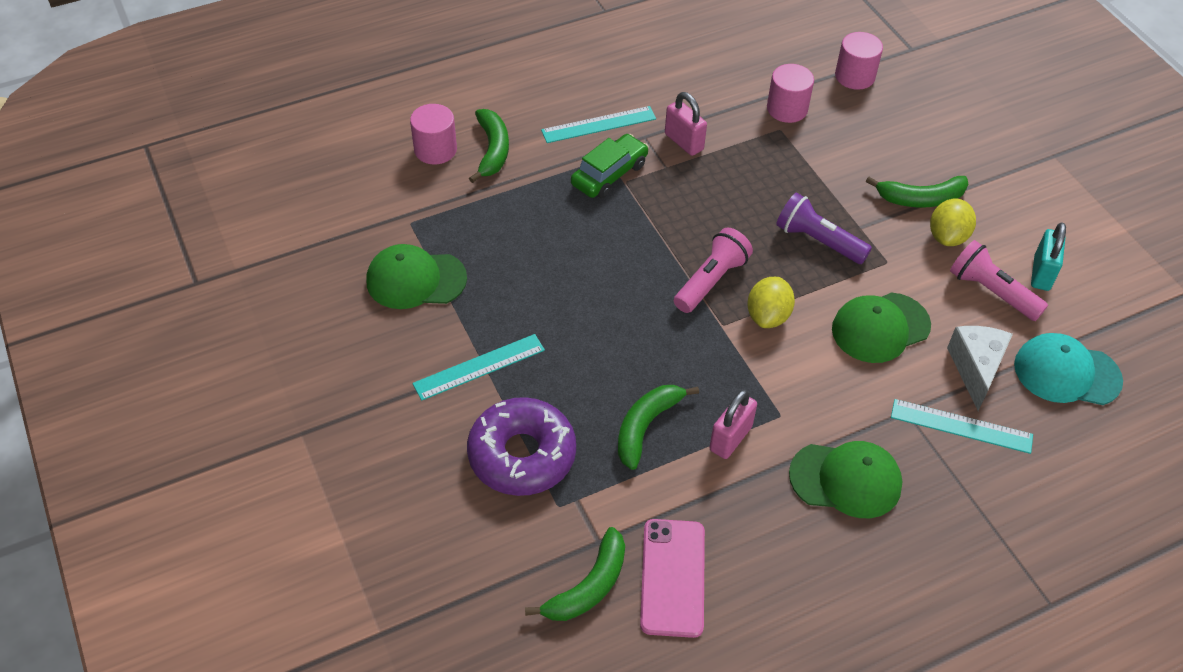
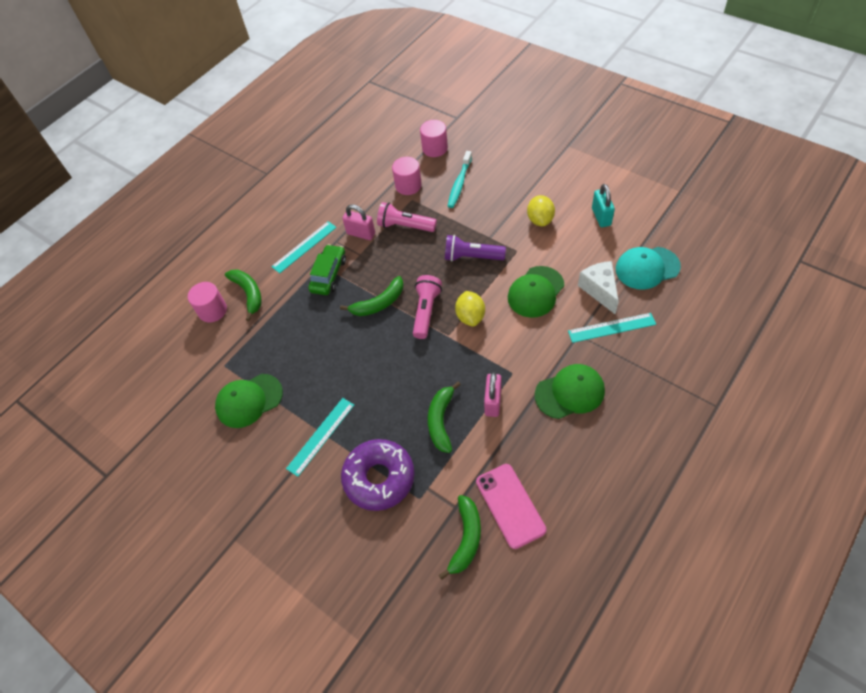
camera: 20 degrees left, 5 degrees up
(860, 138) = (459, 184): none -> turquoise toothbrush
(921, 199) = (513, 204): green banana -> green banana (379, 303)
(991, 292) = (581, 241): pink flashlight -> pink flashlight (405, 226)

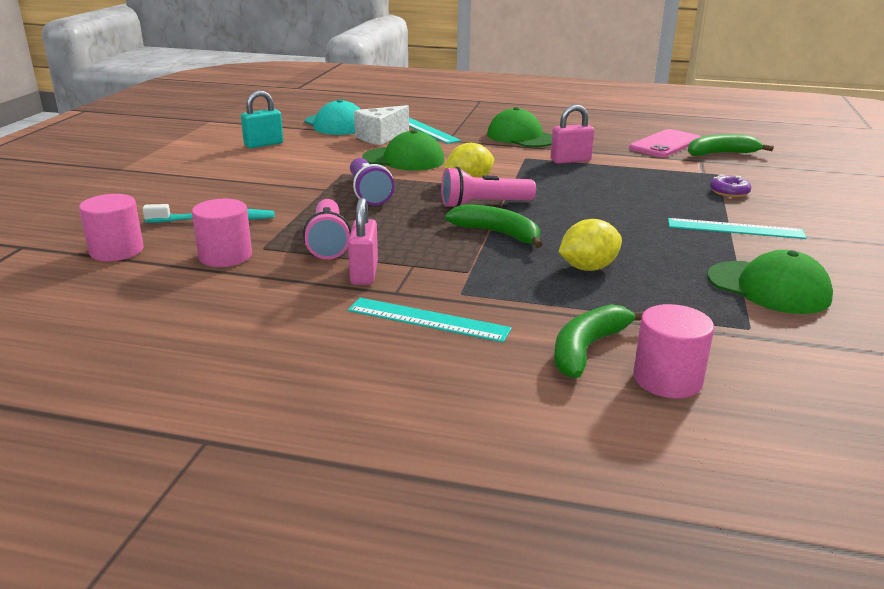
camera: 120 degrees left, 30 degrees down
(329, 275) = (476, 281): green car -> none
(379, 478) = (729, 192): purple donut -> purple donut, size x0.44
(441, 421) = (623, 177): green banana -> none
(540, 220) = (280, 168): yellow lemon -> yellow lemon (588, 268)

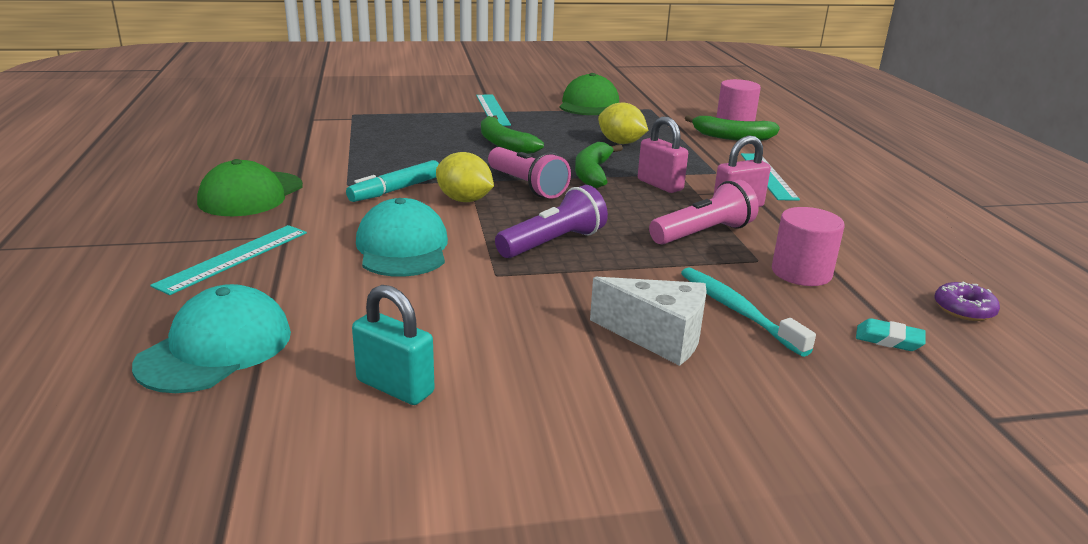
camera: 115 degrees left, 0 degrees up
(116, 251) = (888, 340): pink cylinder -> turquoise eraser
(380, 137) = (292, 286): white cheese -> white cheese (658, 337)
(404, 159) = (402, 248): green cap -> turquoise cap
(504, 167) = (395, 190): none -> turquoise marker
(570, 160) = (346, 164): pink padlock -> pink padlock (660, 185)
(665, 144) = (255, 131): pink phone -> none
(721, 154) = (283, 113): green banana -> green banana (504, 144)
(729, 192) = (404, 111): purple donut -> purple donut (964, 309)

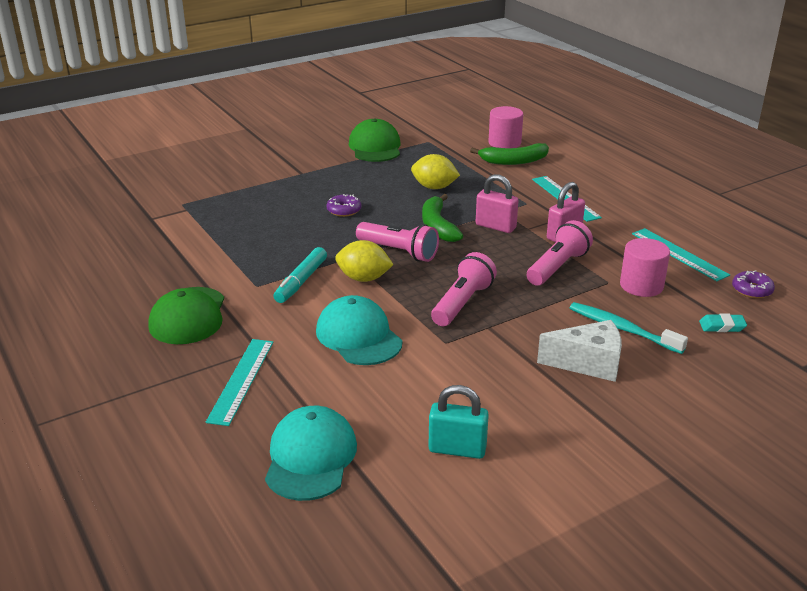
camera: 20 degrees left, 5 degrees up
(492, 110) = (300, 171): turquoise ruler -> turquoise ruler (679, 254)
(504, 144) = (344, 210): green banana -> purple donut
(553, 243) = (462, 303): purple flashlight -> pink flashlight

